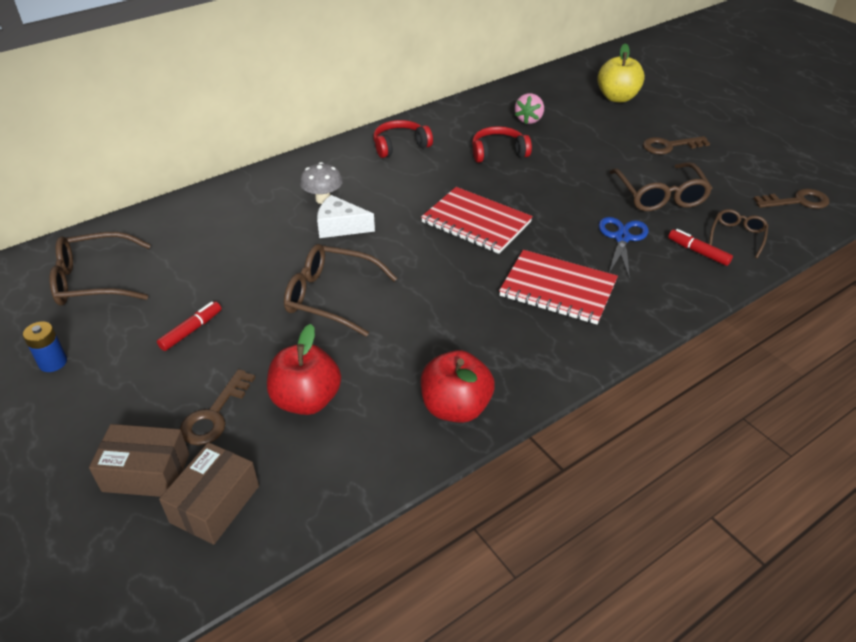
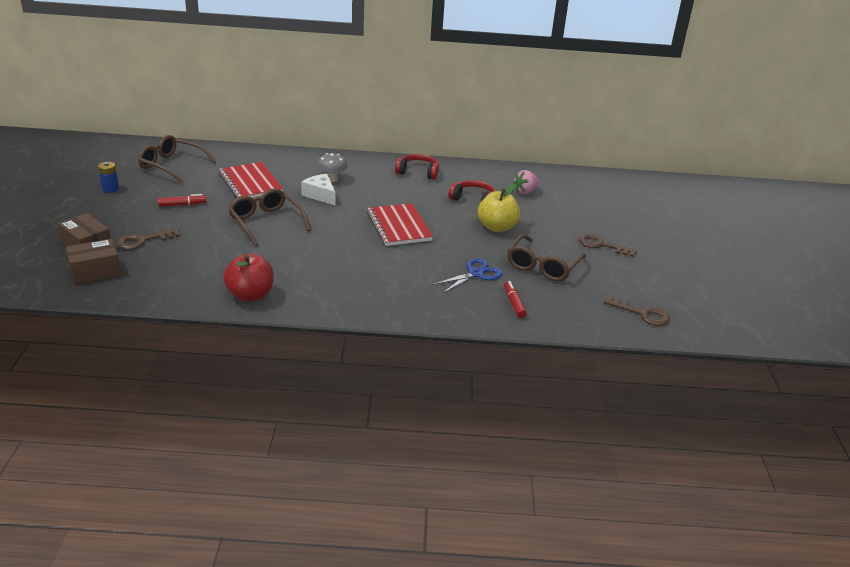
camera: 35 degrees right, 10 degrees down
(306, 400) = (189, 256): red apple -> none
(558, 289) = (391, 277): red notebook -> red notebook (251, 183)
(617, 97) = (614, 205): yellow apple -> yellow apple (497, 227)
(737, 236) = (557, 309): brown glasses -> none

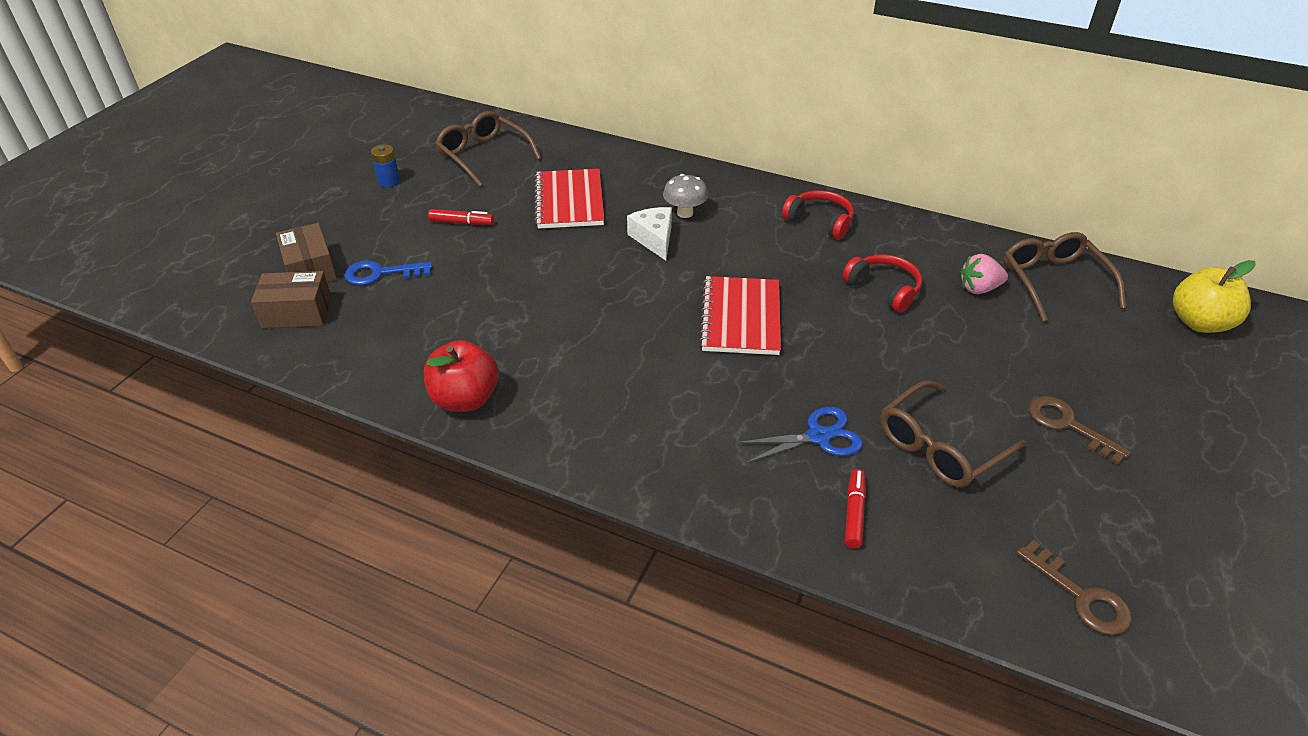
camera: 25 degrees right, 10 degrees up
(143, 241) = (381, 274): brown key -> blue key
(266, 222) = (554, 273): brown glasses -> brown glasses (1054, 282)
(497, 227) = (897, 350): yellow apple -> yellow apple (1199, 322)

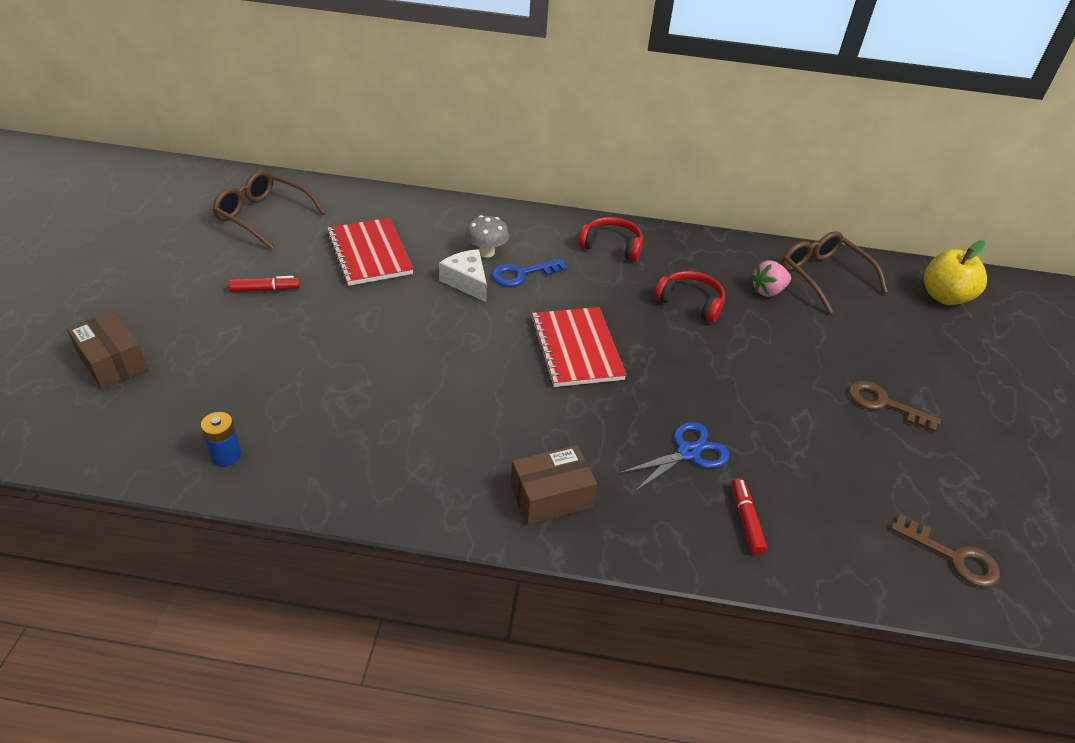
camera: 20 degrees left, 0 degrees up
(297, 312) = (114, 413): brown box -> brown box (551, 496)
(381, 274) = (196, 356): blue key -> blue key (522, 274)
(389, 181) = (169, 254): blue battery -> blue battery (226, 455)
(465, 399) = (337, 477): red apple -> none
(941, 446) = (793, 442): brown glasses -> none

